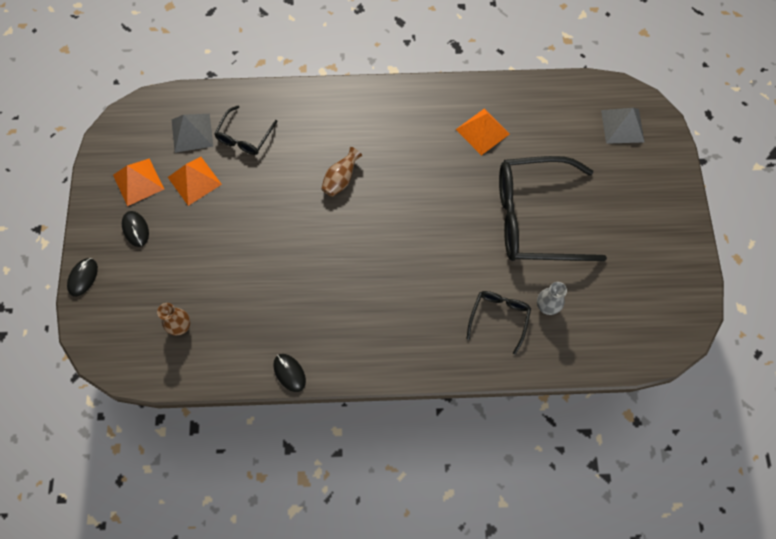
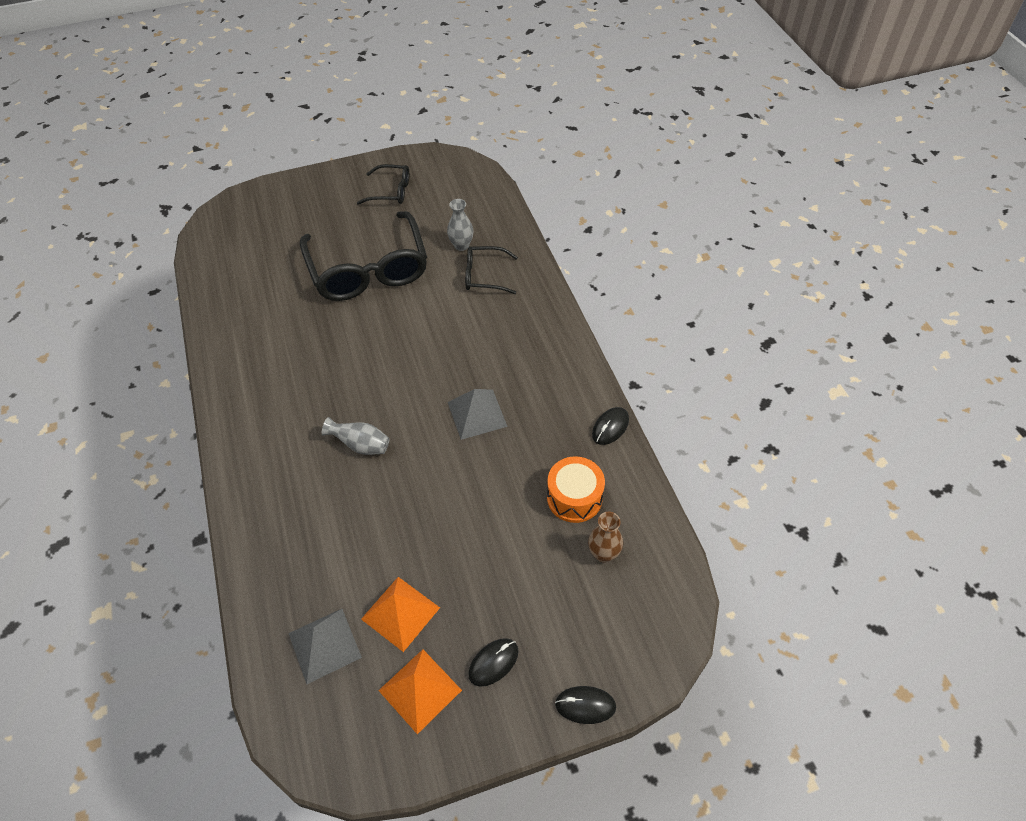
camera: 105 degrees left, 15 degrees down
(235, 321) = (574, 497): none -> orange drum
(244, 137) = (319, 572): black glasses -> black glasses (390, 191)
(341, 179) = (361, 445): brown vase -> grey vase
(482, 131) = (271, 330): orange pyramid -> none
(622, 126) = (246, 224): grey pyramid -> grey pyramid (477, 414)

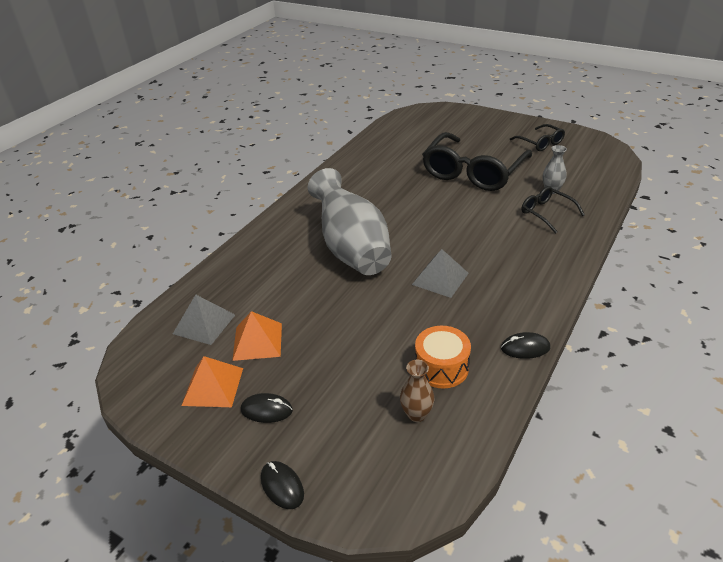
camera: 50 degrees right, 15 degrees down
(361, 445) = (352, 249): grey vase -> grey vase, size x2.45

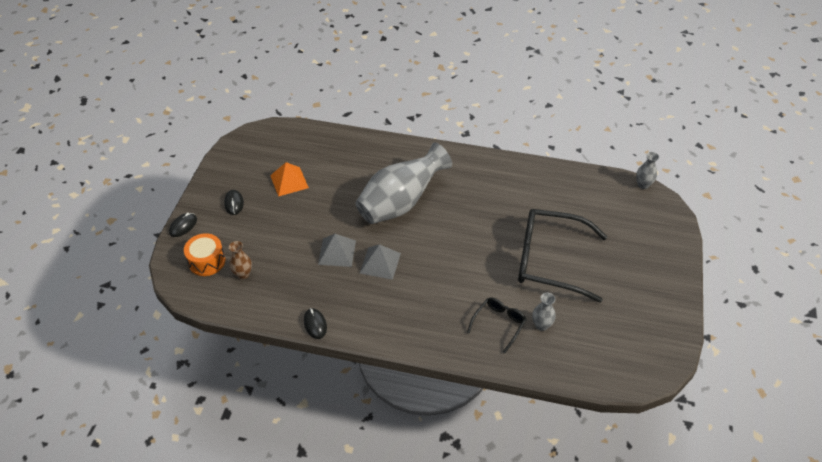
camera: 70 degrees right, 10 degrees up
(204, 324) = (299, 151): grey pyramid -> grey pyramid (337, 252)
(213, 386) = (247, 174): orange pyramid -> none
(401, 114) = (643, 185): none -> grey vase
(441, 367) = (286, 279): orange drum -> orange drum (207, 261)
(540, 143) = (636, 308): black glasses -> none

